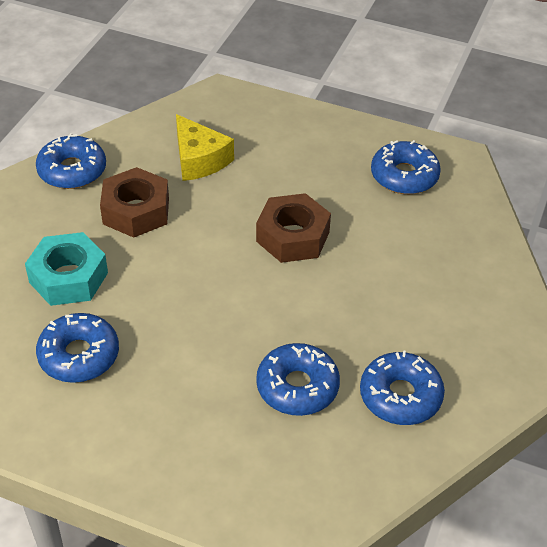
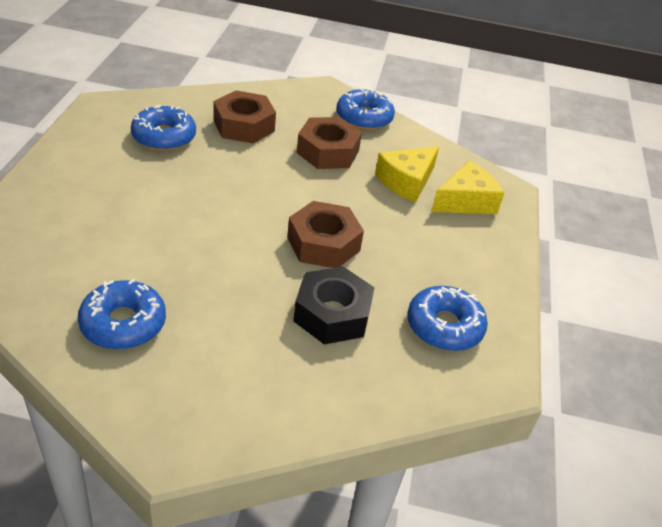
camera: 75 degrees right, 5 degrees down
(68, 277) = (244, 126): turquoise nut -> brown nut
(236, 125) = (465, 201): none -> yellow cheese
(297, 387) = (134, 253): blue donut -> none
(389, 244) = (332, 314): none -> black nut

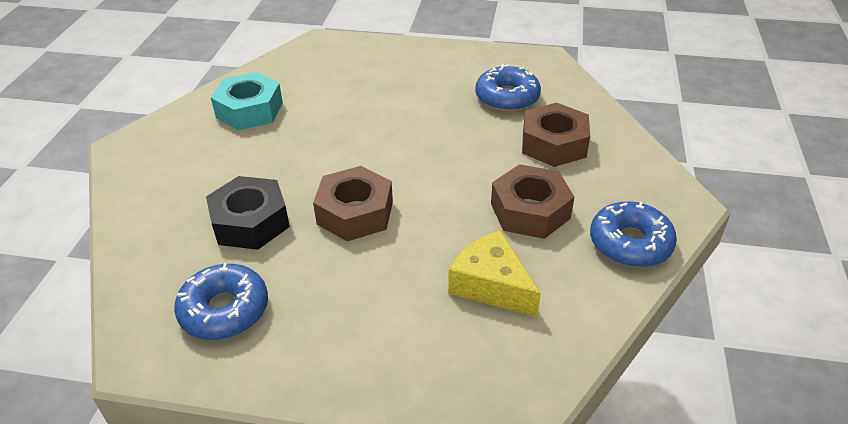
camera: 95 degrees right, 0 degrees up
(123, 323) = (249, 110): blue donut -> turquoise nut
(465, 201) = (464, 350): yellow cheese -> none

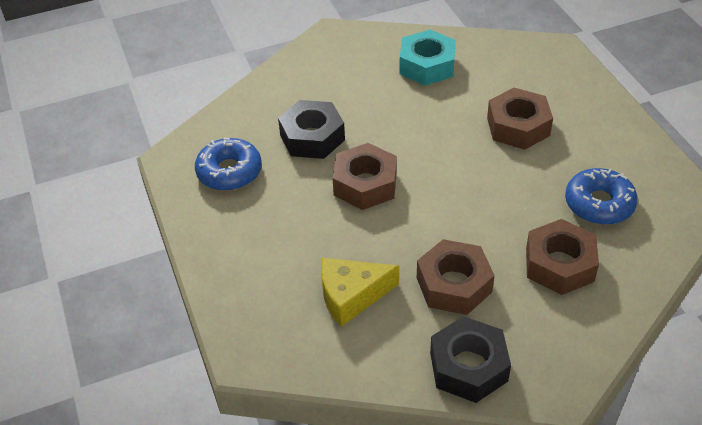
camera: 60 degrees right, 5 degrees up
(383, 97) = (518, 126): none -> brown nut
(491, 285) = (351, 296): yellow cheese -> yellow cheese turned 120 degrees counterclockwise
(630, 243) = (468, 366): blue donut -> black nut

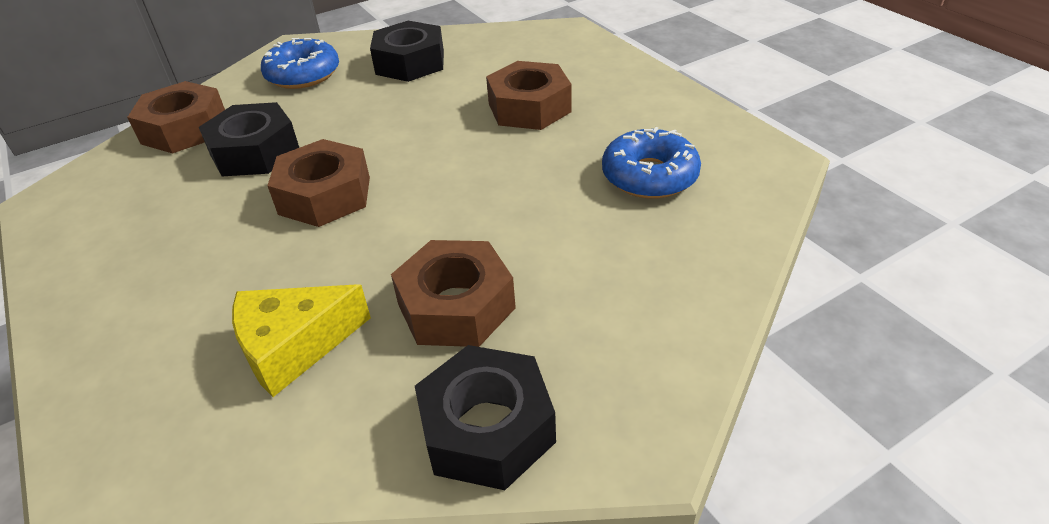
camera: 10 degrees left, 5 degrees down
(229, 172) = (128, 206): blue donut -> blue donut (303, 74)
(427, 65) = (410, 63): turquoise nut -> black nut
(559, 264) = (610, 256): brown nut -> brown nut (185, 129)

